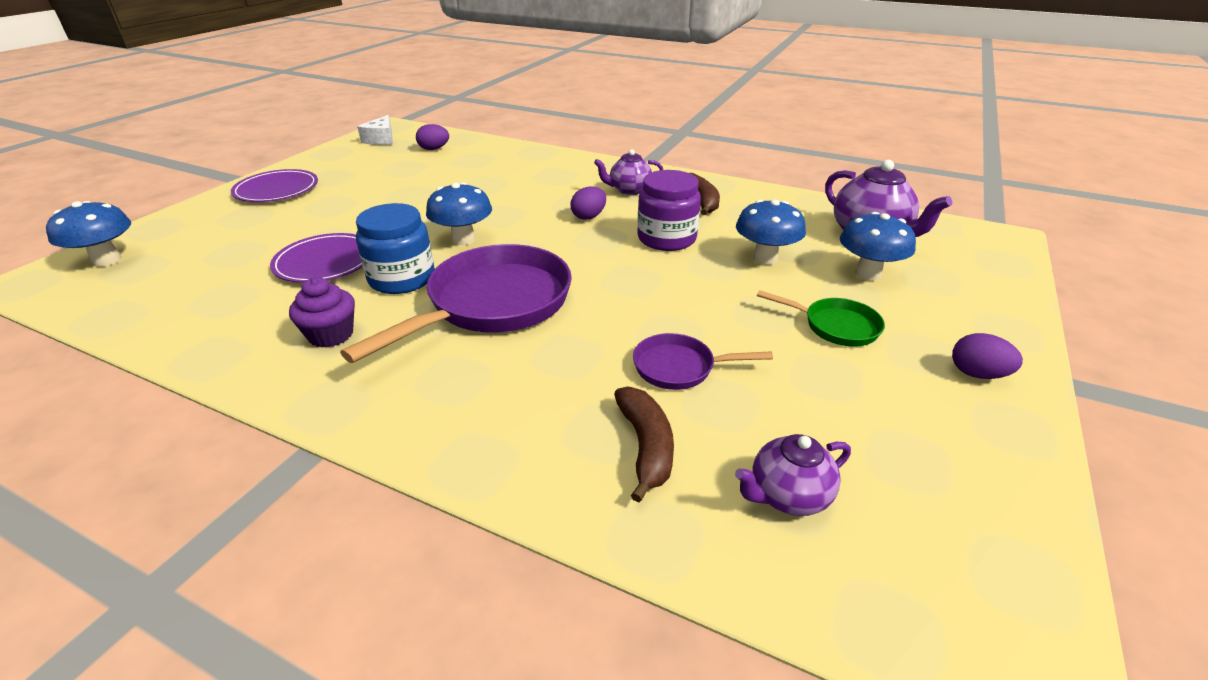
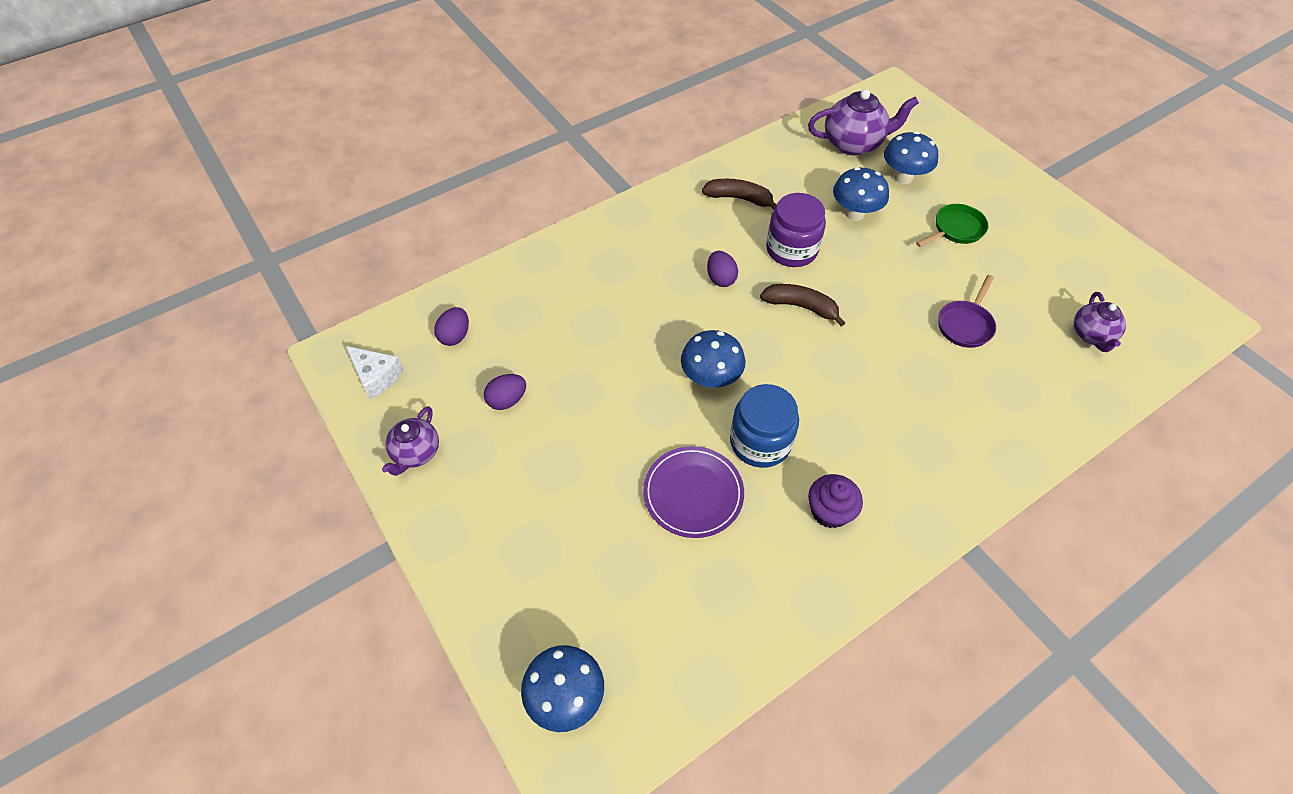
camera: 60 degrees left, 20 degrees up
(277, 190) = (469, 510): purple plate -> none
(493, 304) = (836, 394): purple pan -> none
(629, 190) = (684, 230): purple teapot -> purple teapot (416, 453)
(646, 447) = (1033, 375): brown banana -> brown banana (801, 307)
(977, 374) = (1027, 203): purple egg -> purple egg (507, 400)

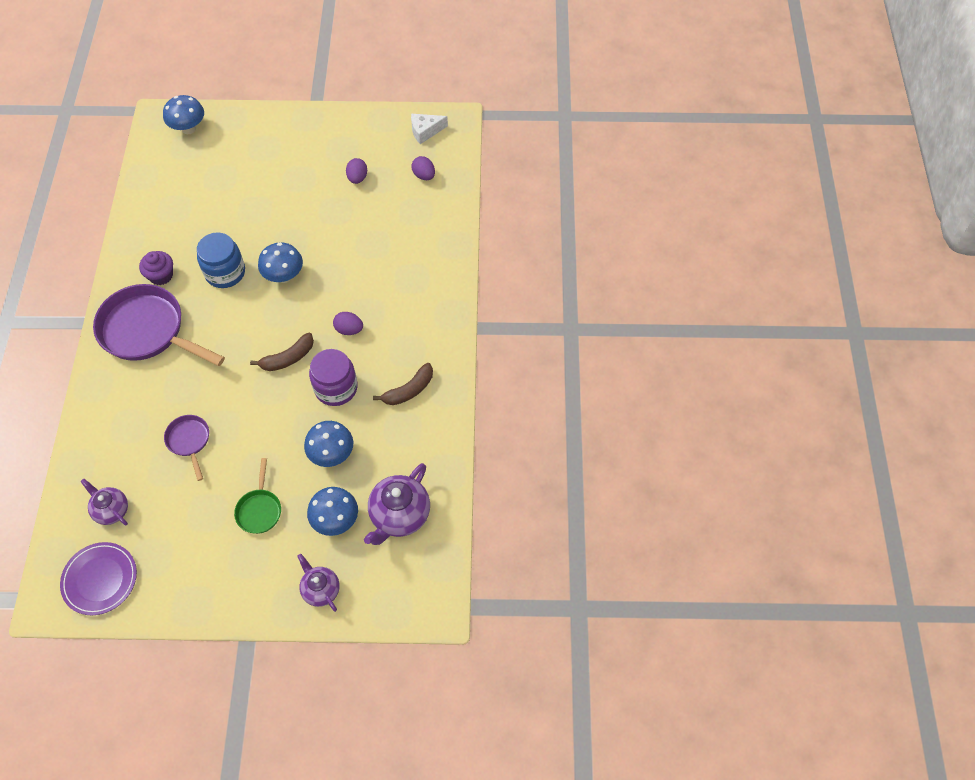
camera: 125 degrees right, 5 degrees up
(416, 453) = (359, 128): purple teapot -> purple teapot (320, 589)
(693, 493) = (228, 225): purple plate -> purple plate (100, 579)
(906, 462) = (148, 331): none -> purple pan

